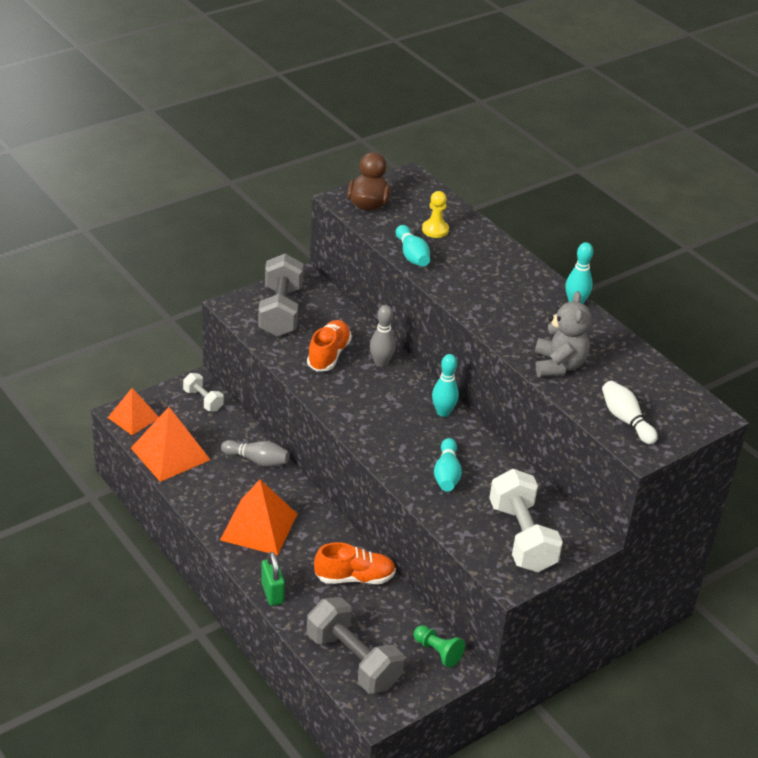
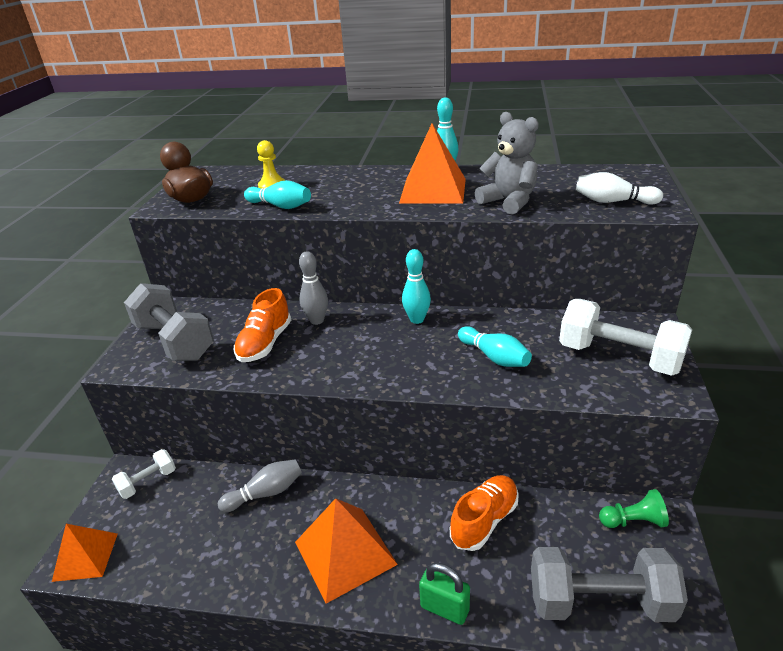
camera: 40 degrees left, 5 degrees down
(170, 453) = (169, 559): orange pyramid -> orange pyramid (433, 190)
(203, 400) = (148, 482): white dumbbell -> white dumbbell turned 45 degrees counterclockwise
(328, 355) = (265, 343): orange shoe -> orange shoe turned 135 degrees counterclockwise

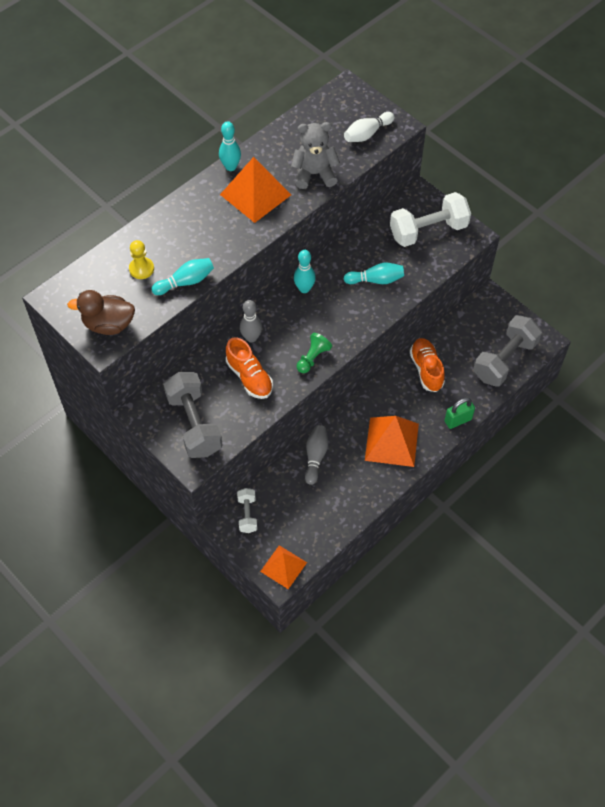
camera: 55 degrees left, 25 degrees up
(175, 341) = (194, 424): grey dumbbell -> grey dumbbell turned 75 degrees clockwise
(633, 521) = (480, 311): green pawn -> green pawn (312, 358)

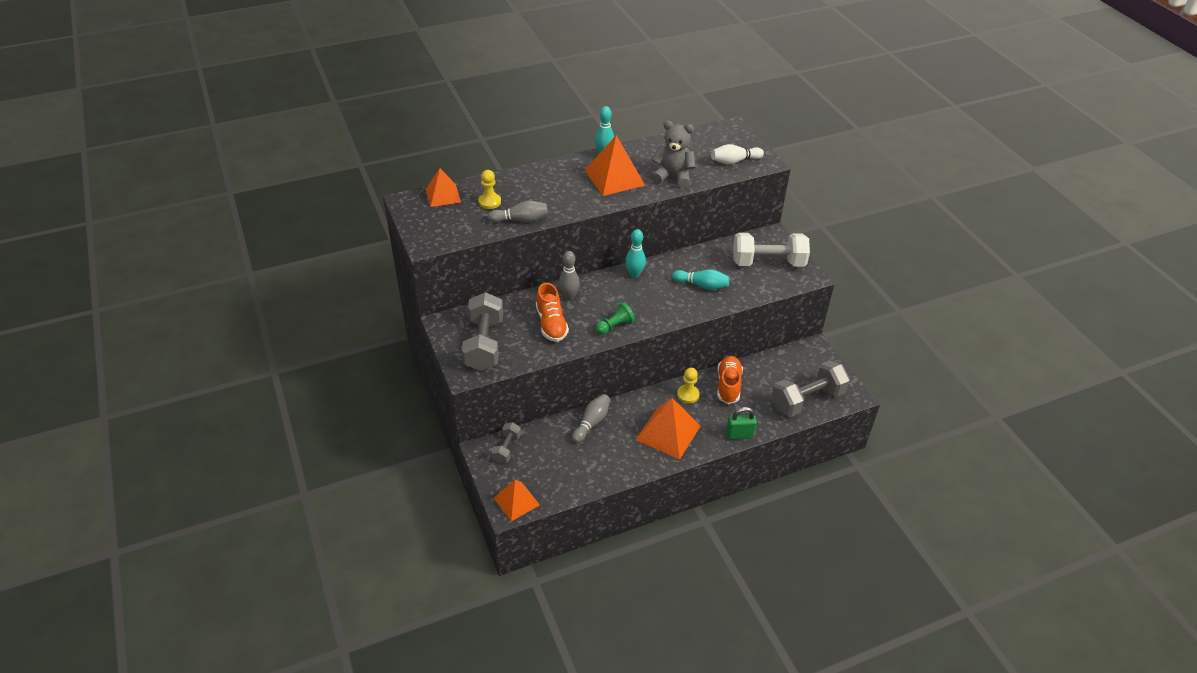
camera: 20 degrees right, 15 degrees down
(87, 276) = (443, 195): none -> orange pyramid
(108, 324) = (439, 231): brown duck -> none
(185, 282) = (520, 220): turquoise bowling pin -> grey bowling pin
(247, 514) = (506, 448): white dumbbell -> grey dumbbell
(393, 393) = (688, 395): none -> yellow pawn

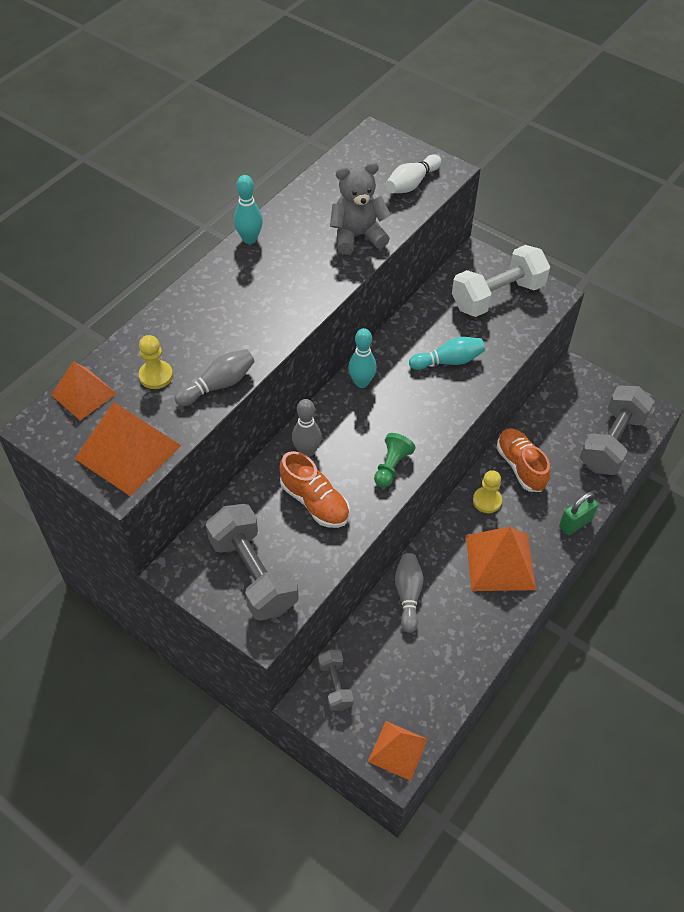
camera: 30 degrees left, 10 degrees up
(614, 177) = (288, 268): orange pyramid -> orange pyramid (127, 452)

